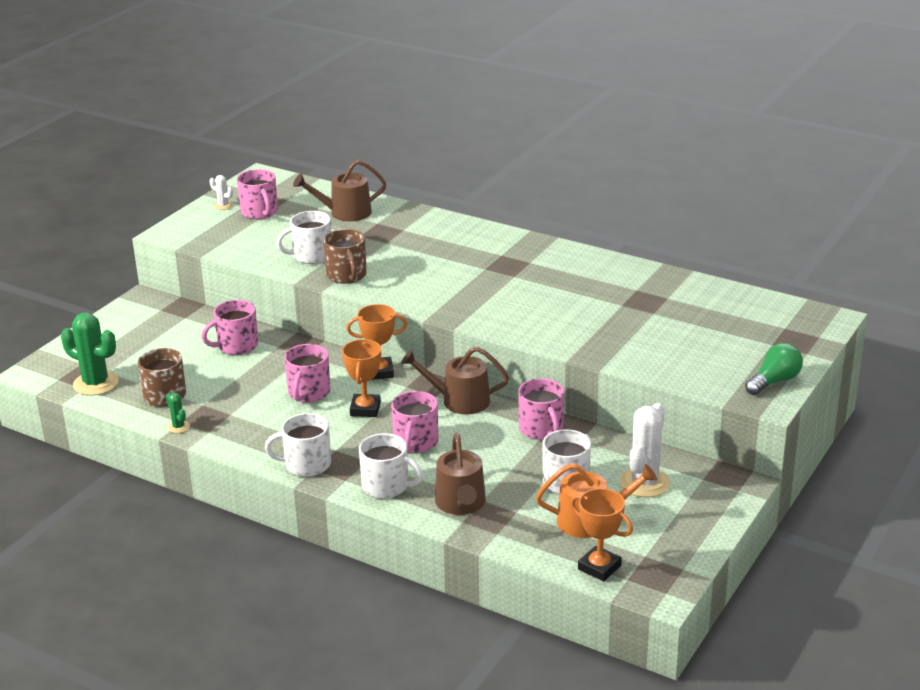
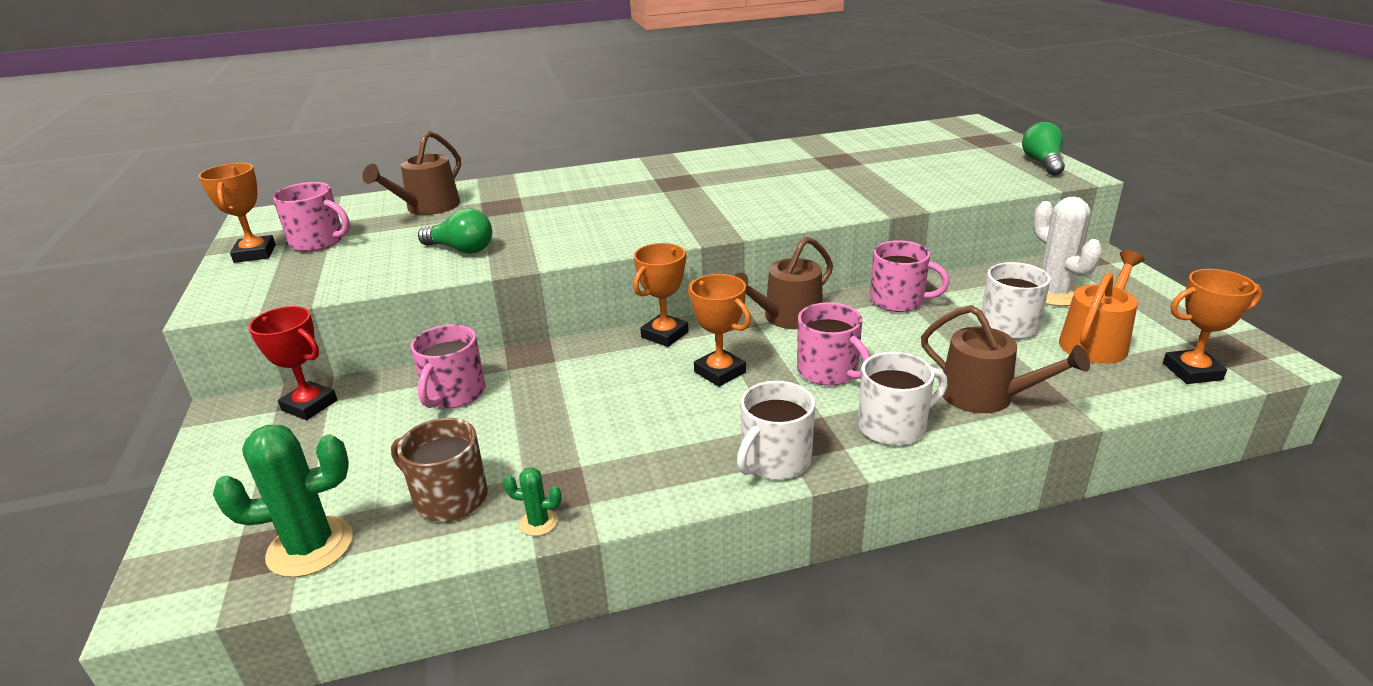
camera: 45 degrees left, 0 degrees up
(175, 315) = (309, 405): none -> red trophy
(223, 206) = (255, 254): white cactus -> orange trophy
(308, 392) = (630, 391): pink mug -> none
(311, 255) = (461, 249): white mug -> green light bulb
(346, 275) = (538, 248): brown mug -> none

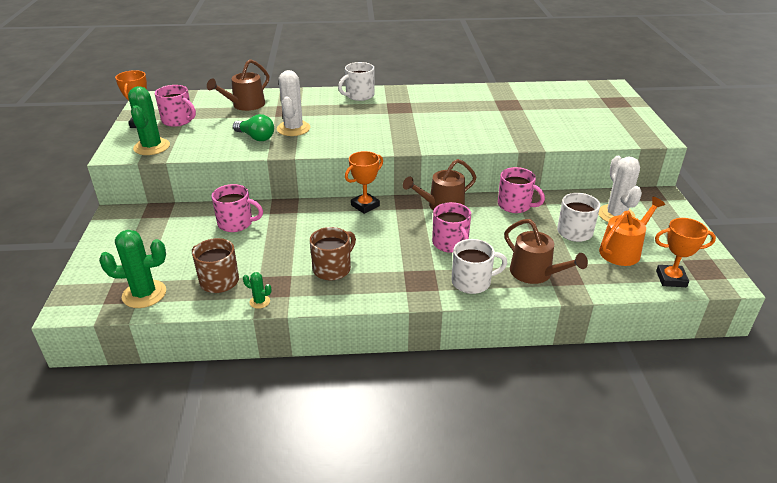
camera: 10 degrees right, 5 degrees up
(280, 286) = (152, 147): none -> green cactus
(309, 405) = (158, 217): red trophy -> none
(454, 394) = (236, 223): pink mug -> pink mug turned 105 degrees counterclockwise
(520, 230) = (293, 129): none -> white cactus
(650, 442) = (333, 269): none -> brown mug
(720, 372) = (387, 234): orange trophy -> none
(774, 460) = (396, 290): white mug -> white mug (359, 95)
(1042, 163) = (642, 125): green light bulb -> none

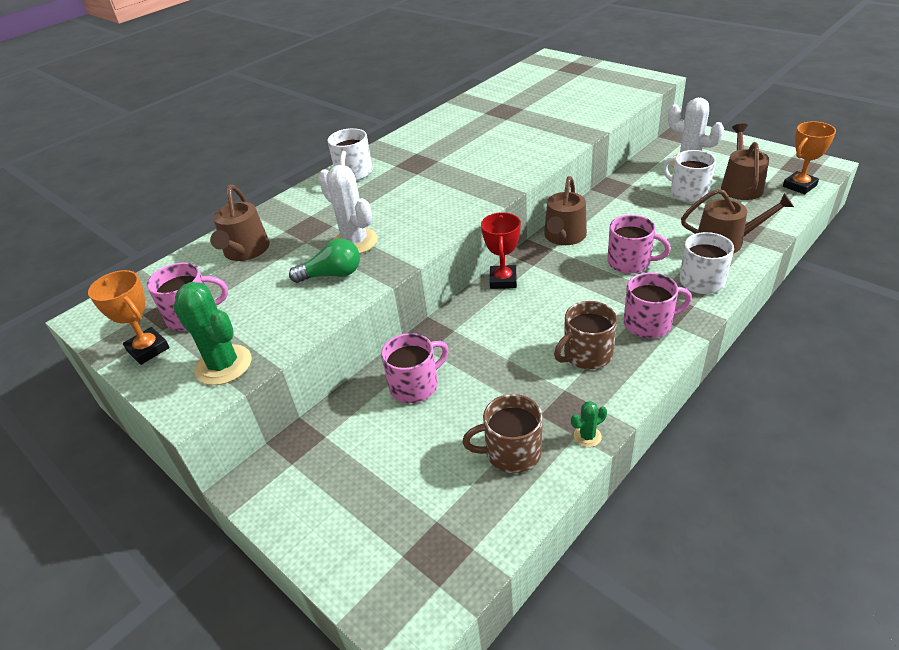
camera: 40 degrees left, 5 degrees up
(144, 294) = (465, 533): green cactus -> none
(333, 269) = (586, 354): brown mug -> brown mug turned 120 degrees counterclockwise
(365, 206) = (503, 280): orange trophy -> red trophy
(515, 205) = (614, 199): pink mug -> pink mug (649, 324)
(623, 251) = (740, 186): orange watering can -> brown watering can

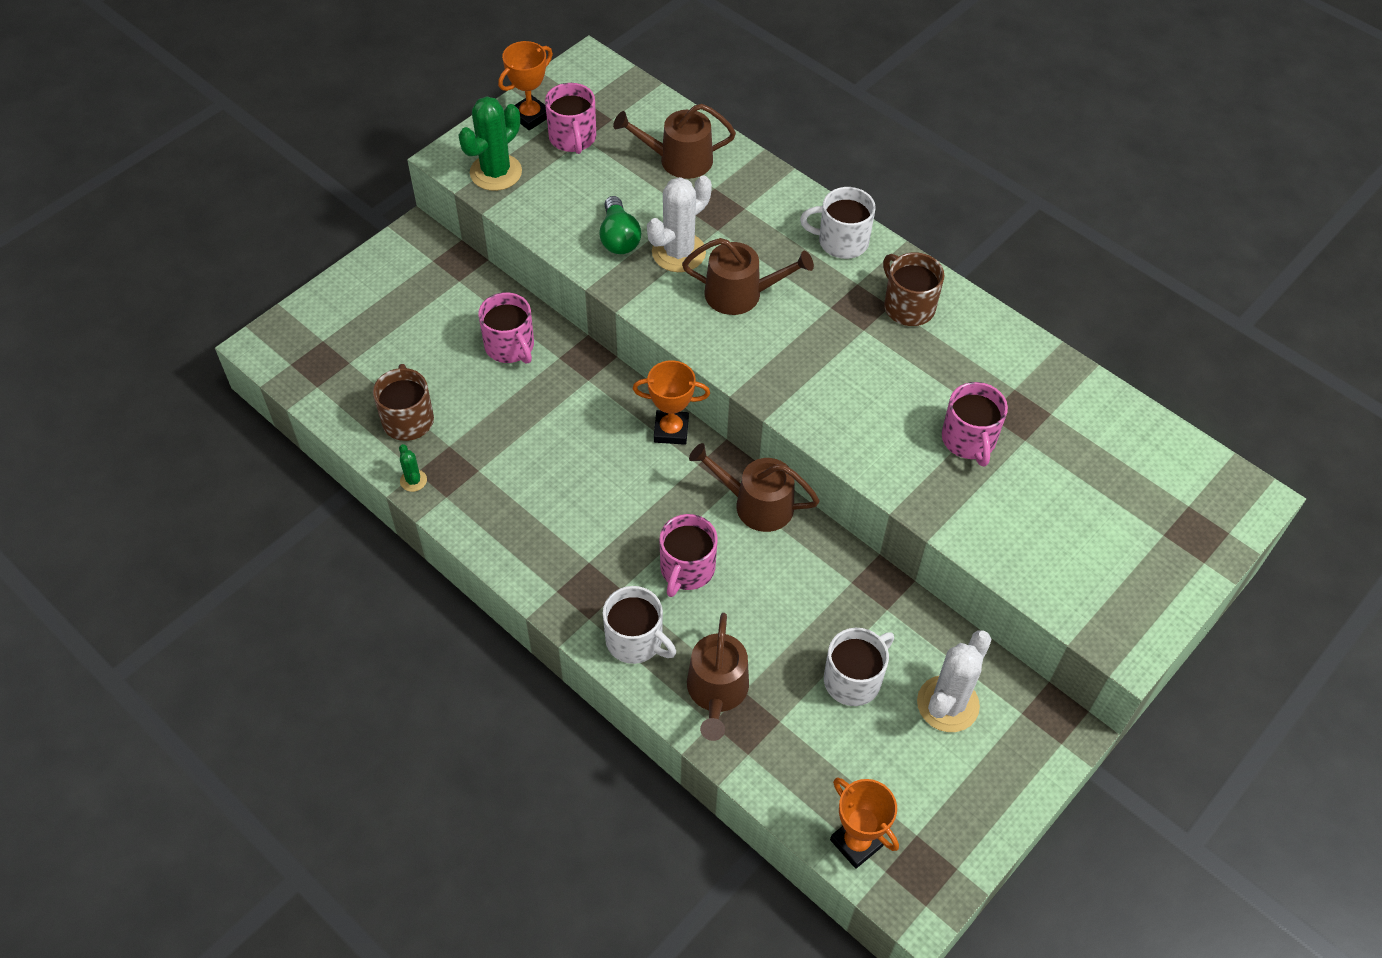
camera: 85 degrees right, 15 degrees up
(503, 280) = (671, 430): red trophy -> orange trophy
(586, 354) = (525, 496): brown mug -> brown mug (908, 306)
(649, 324) = (564, 565): pink mug -> pink mug (969, 440)
(740, 186) = (866, 757): brown watering can -> brown watering can (740, 294)

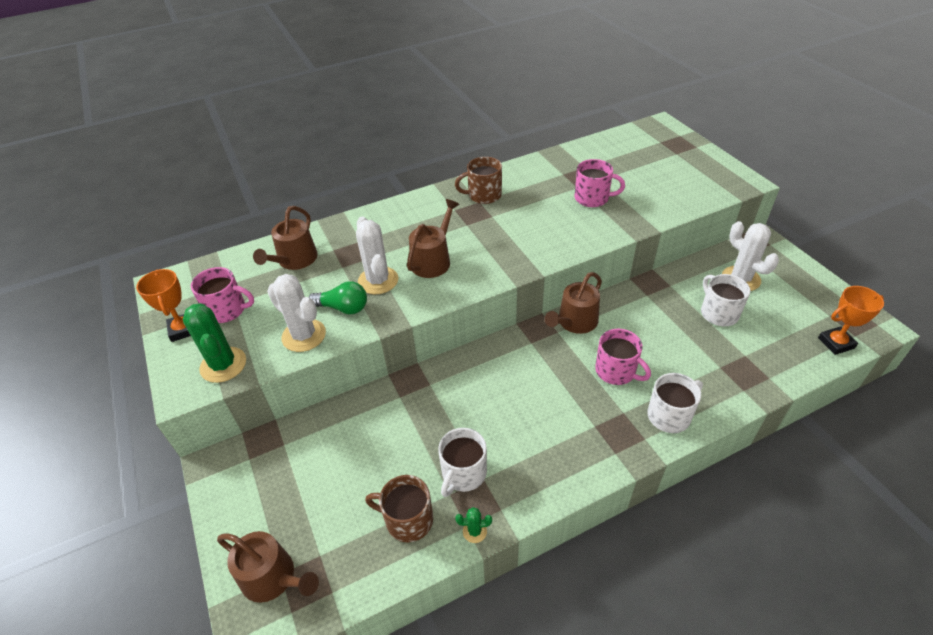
camera: 65 degrees left, 10 degrees down
(510, 346) = (371, 425): pink mug -> none
(562, 220) = (304, 335): none -> white cactus
(671, 430) = (497, 349): orange trophy -> none
(717, 691) = (719, 381): brown watering can -> brown watering can (273, 578)
(841, 241) = (417, 207): white mug -> white mug (463, 473)

